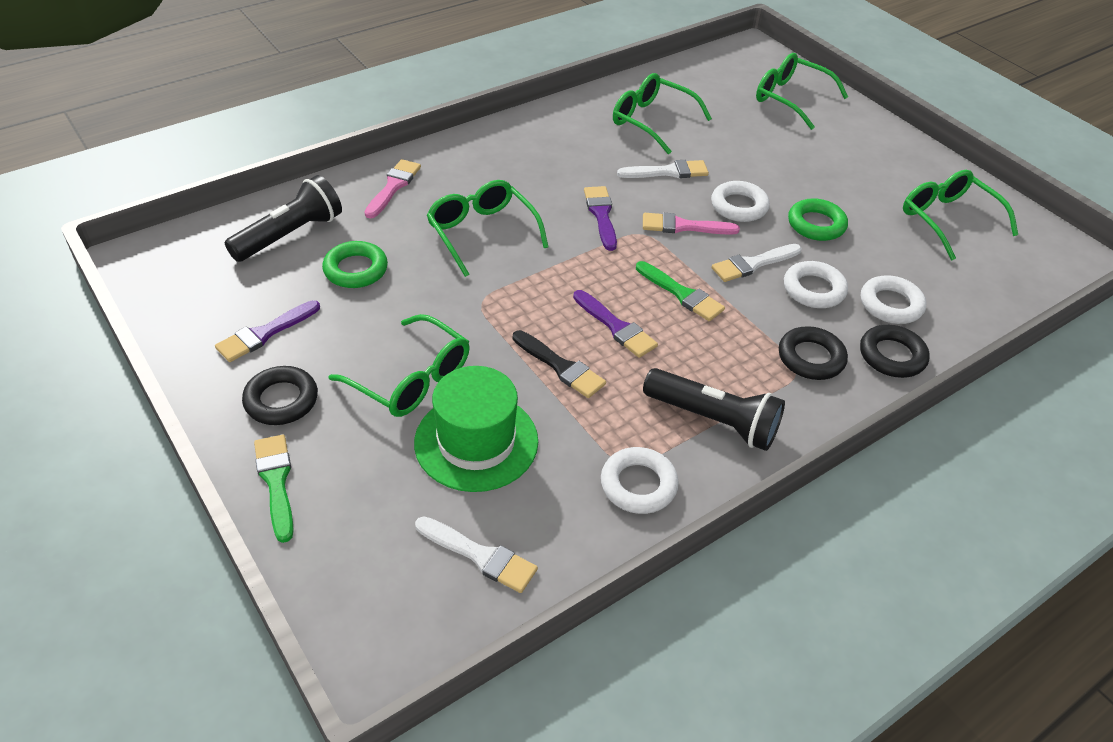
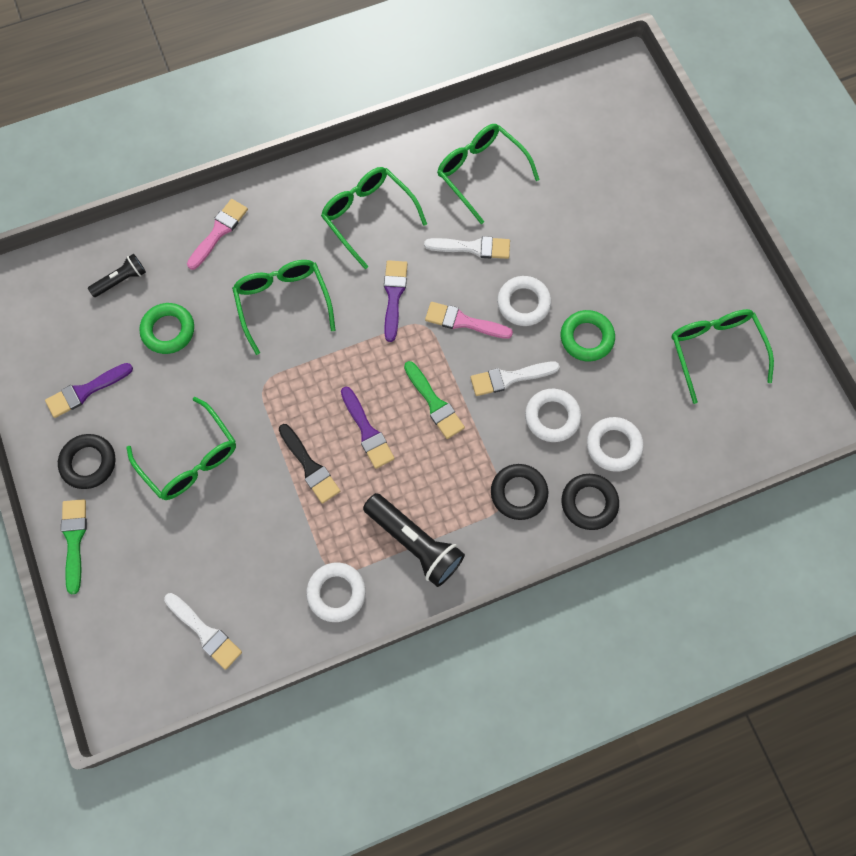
camera: 15 degrees right, 25 degrees up
(290, 235) = (121, 280): black flashlight -> black flashlight, size x0.57
(476, 442) = (226, 530): green hat -> none
(791, 99) = (632, 157): green glasses -> green glasses (368, 216)

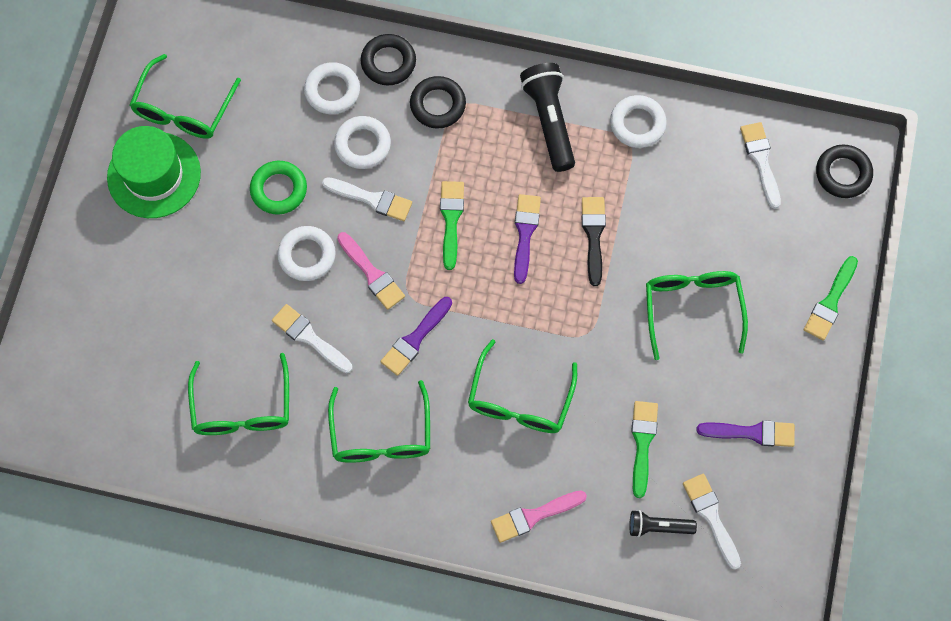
camera: 145 degrees left, 0 degrees up
(84, 311) = (711, 516): none -> white brush
(88, 463) = (783, 362): black ring -> black ring (843, 173)
(168, 330) = (642, 443): green ring -> green brush
(689, 286) = (154, 175): none -> green hat

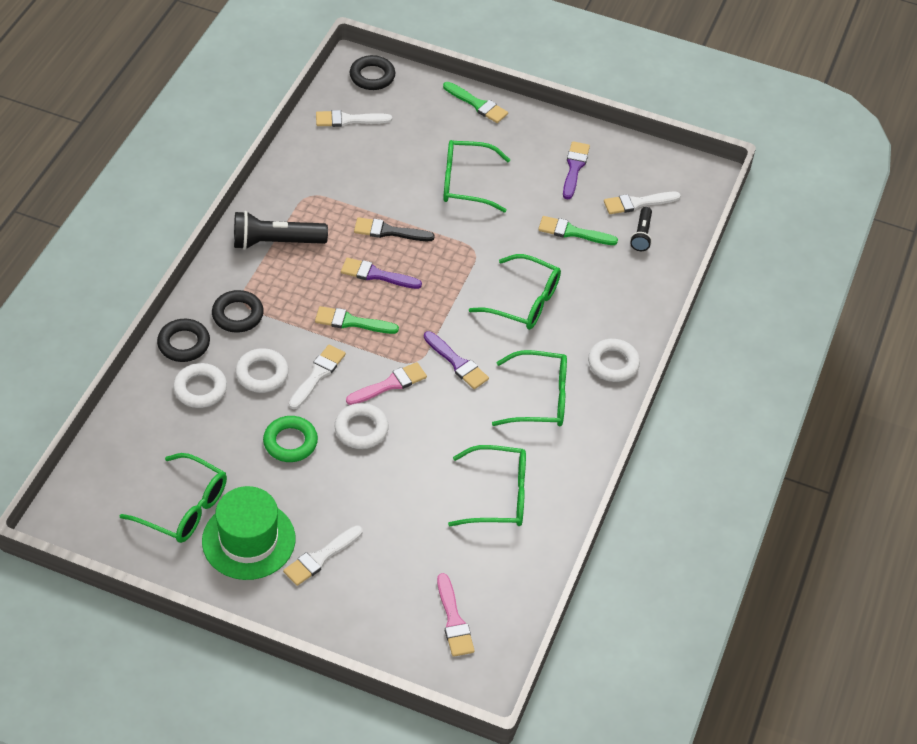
camera: 85 degrees left, 20 degrees down
(309, 337) = (441, 437): white brush -> white brush (320, 557)
(533, 516) = (623, 308): pink brush -> pink brush (453, 620)
(637, 124) = (295, 187): white ring -> white ring (613, 363)

